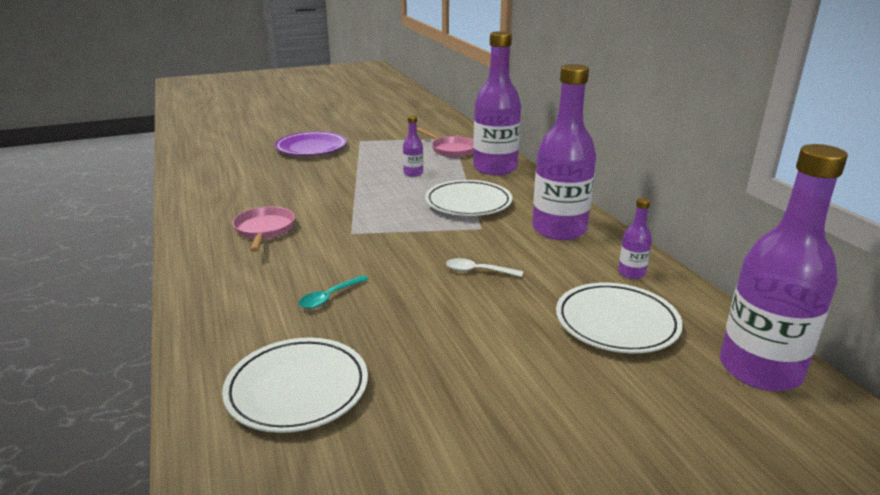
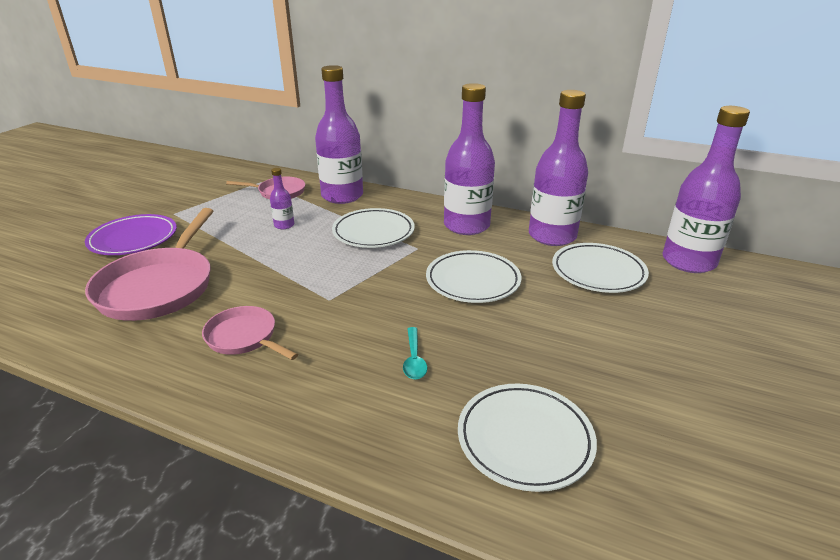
camera: 45 degrees left, 5 degrees up
(276, 181) = (159, 287): none -> pink pan
(478, 271) = (473, 281): white spoon -> white plate
(631, 273) = (552, 236): purple bottle -> purple bottle, size x2.29

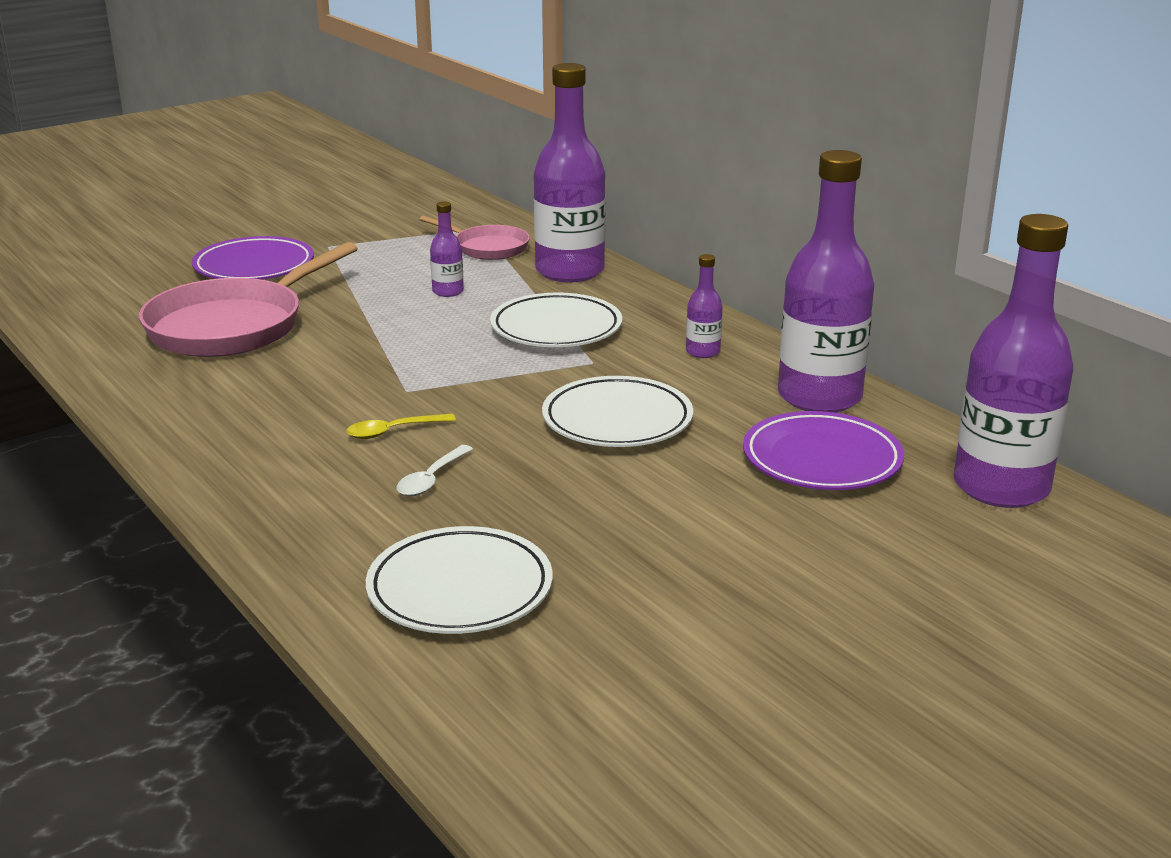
camera: 30 degrees right, 5 degrees down
(244, 337) = (270, 402): pink pan -> none
(352, 332) = (393, 431): none -> yellow spoon
(414, 359) = (431, 479): turquoise spoon -> white spoon
(466, 226) = (703, 352): purple bottle -> purple bottle, size x0.44
(598, 272) = (822, 459): white plate -> purple plate

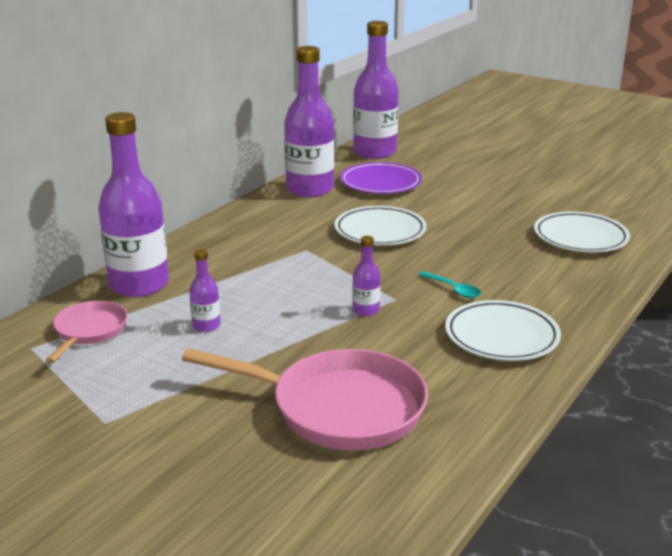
camera: 110 degrees left, 0 degrees up
(254, 266) = (183, 450): purple plate -> none
(393, 431) = (453, 289): yellow spoon -> turquoise spoon
(431, 479) = (495, 265): white spoon -> none
(556, 328) = (257, 270): white plate -> white plate (501, 336)
(703, 352) = (268, 222): purple bottle -> purple bottle (366, 310)

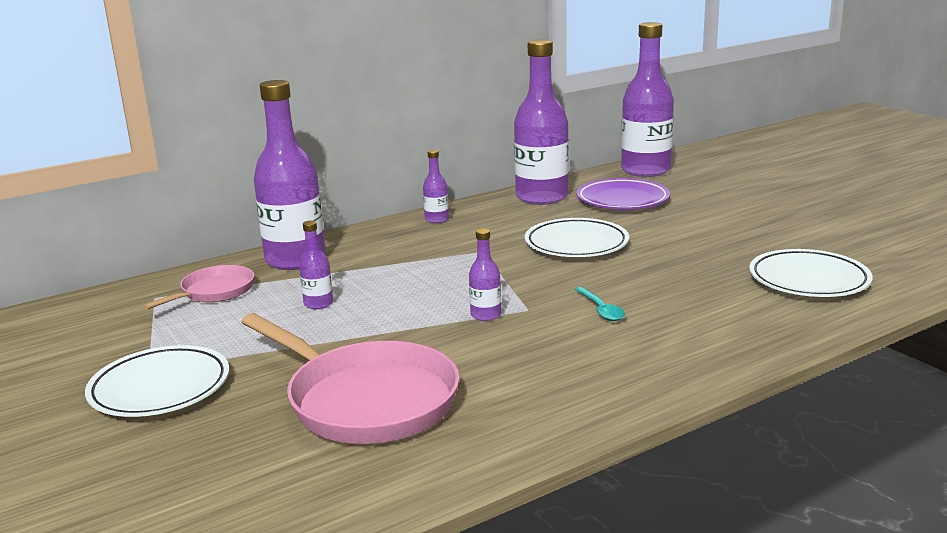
camera: 25 degrees right, 5 degrees down
(235, 224) = (436, 219): none -> purple bottle
(501, 336) = (609, 365): white plate -> white plate (160, 388)

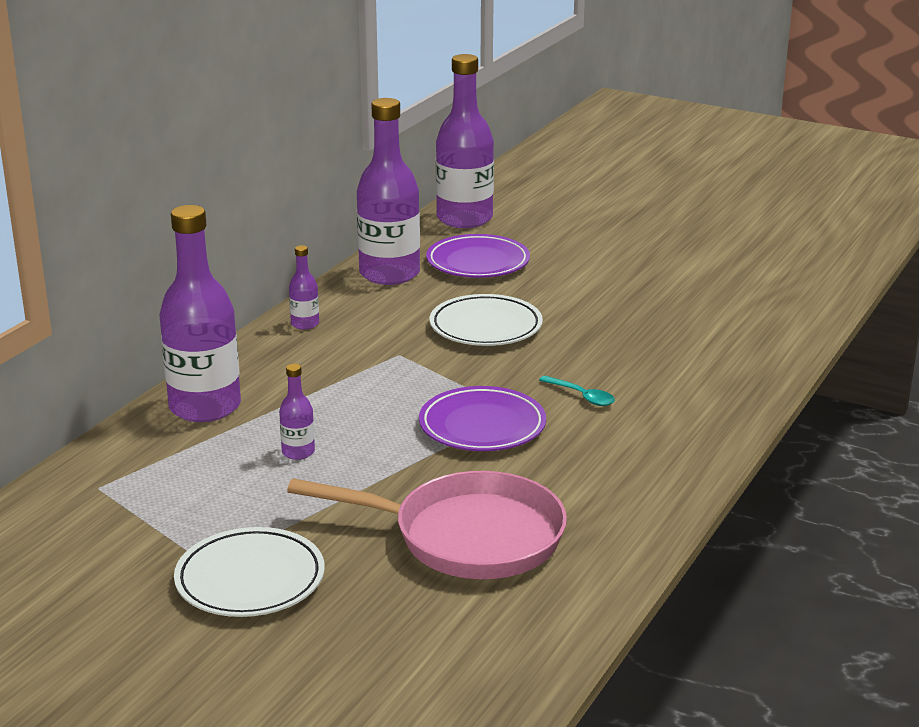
camera: 30 degrees left, 5 degrees up
(214, 292) = (161, 465): pink pan -> none
(486, 315) = (482, 426): purple bottle -> purple plate
(808, 280) = (728, 325): white plate -> none

